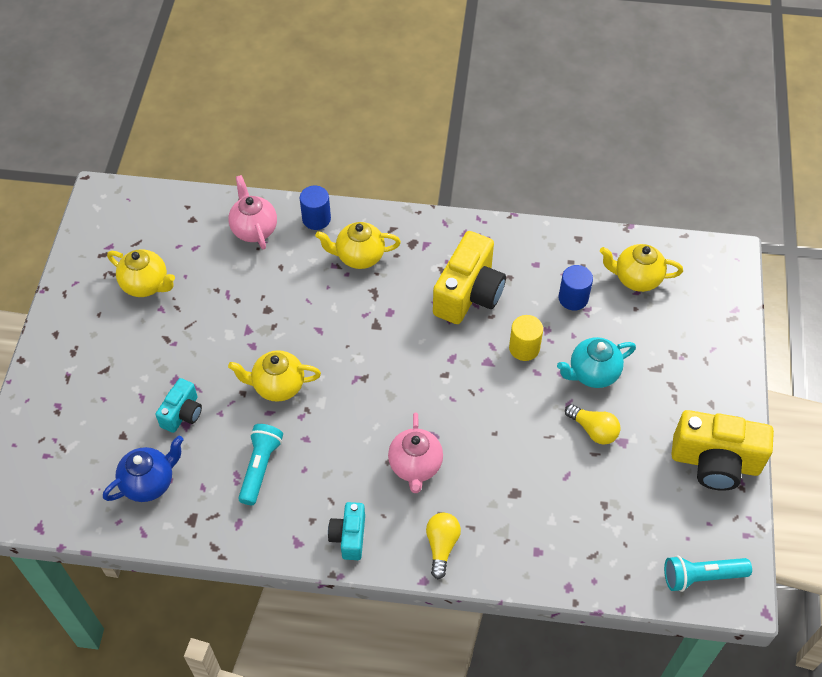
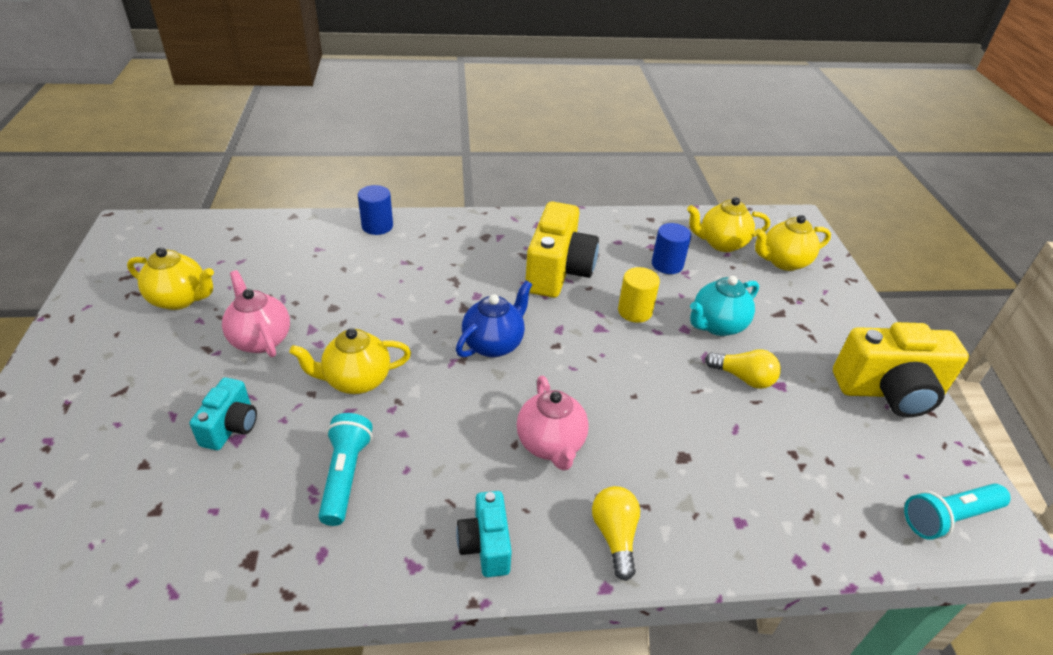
camera: 15 degrees left, 15 degrees down
(149, 483) = (183, 519): blue teapot -> blue teapot (494, 344)
(254, 229) = (309, 240): pink teapot -> pink teapot (260, 340)
(359, 257) = (431, 252): yellow teapot -> yellow teapot (783, 262)

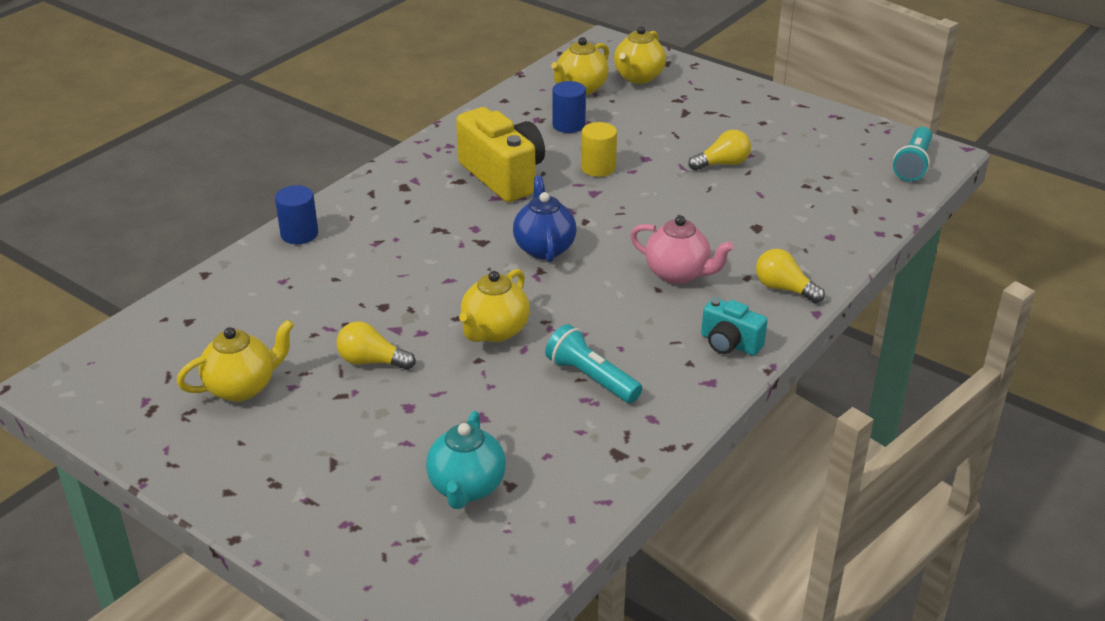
camera: 45 degrees left, 5 degrees down
(231, 427) = (463, 415): turquoise camera -> none
(260, 340) = (371, 361): pink teapot -> yellow light bulb
(717, 325) = (661, 143): turquoise teapot -> turquoise teapot (466, 488)
(888, 391) = (805, 119): yellow camera -> none

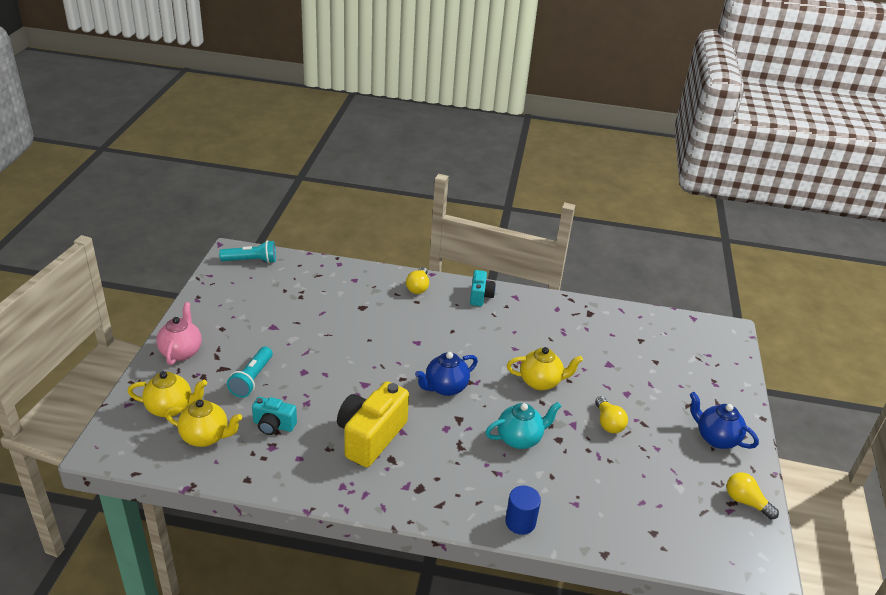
camera: 120 degrees left, 0 degrees up
(242, 387) = (678, 470): yellow teapot -> none
(251, 456) = (716, 438): none -> blue teapot
(466, 488) = (656, 353): turquoise teapot -> turquoise teapot (520, 439)
(568, 125) = (273, 425): blue cylinder -> turquoise camera
(591, 378) = (547, 335): turquoise flashlight -> turquoise flashlight (252, 379)
(598, 168) = (330, 391): yellow cylinder -> none
(678, 274) = (432, 326): pink teapot -> pink teapot (181, 352)
(722, 164) = (292, 335): yellow light bulb -> yellow light bulb (746, 502)

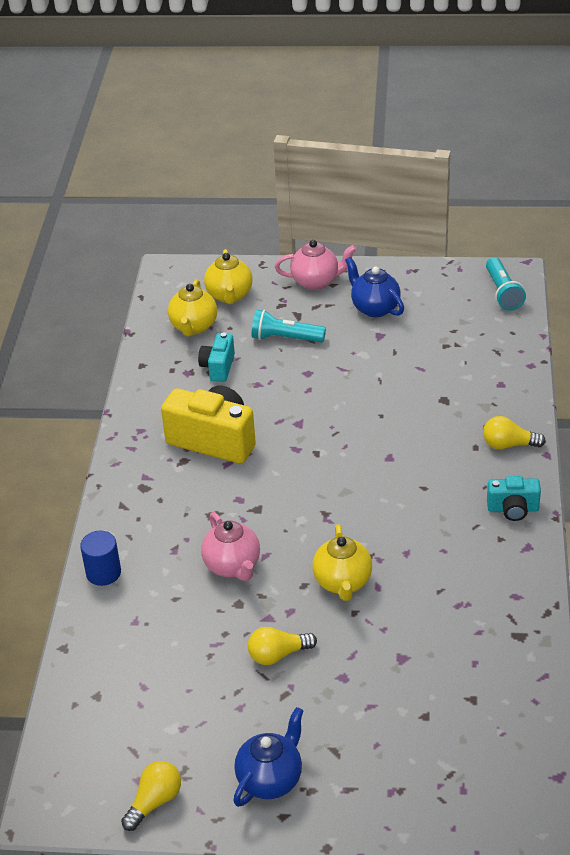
camera: 90 degrees right, 5 degrees up
(445, 388) = (309, 492): blue teapot -> blue teapot (374, 308)
(520, 439) = (233, 566): turquoise teapot -> pink teapot

